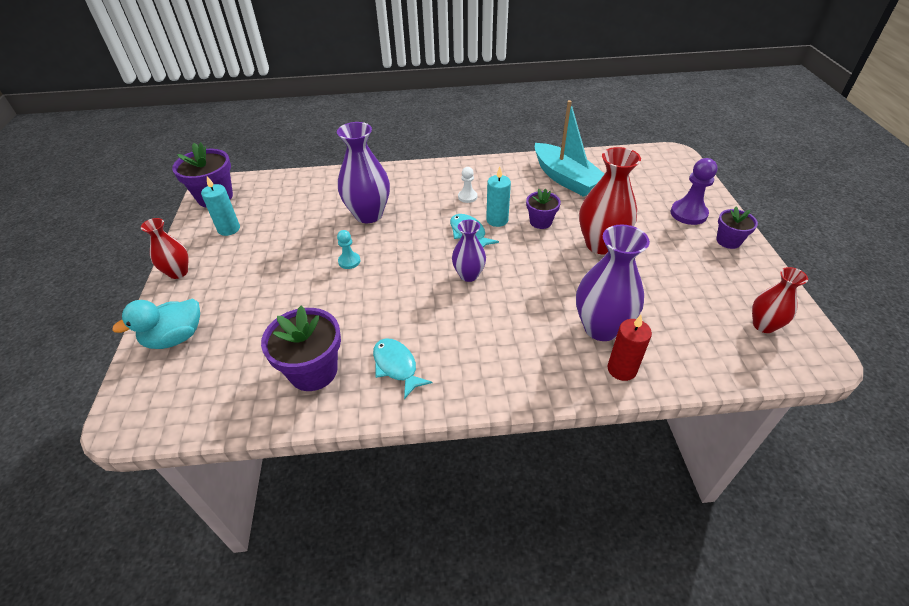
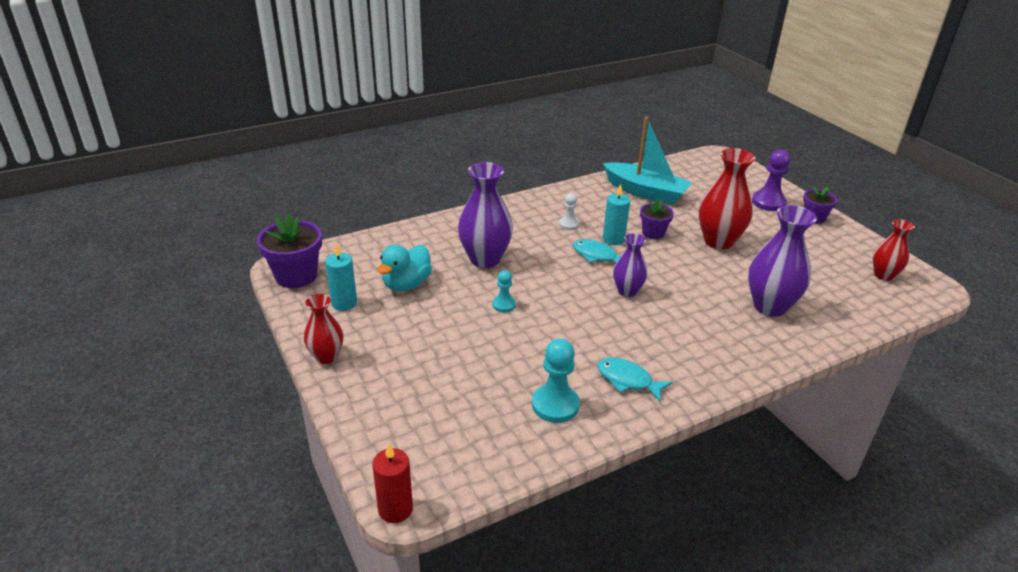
camera: 25 degrees left, 10 degrees down
(175, 338) = (385, 416): turquoise duck -> turquoise duck (406, 284)
(313, 371) = (555, 405): purple flower pot -> turquoise pawn
(622, 369) = (809, 333): red candle -> red candle (395, 509)

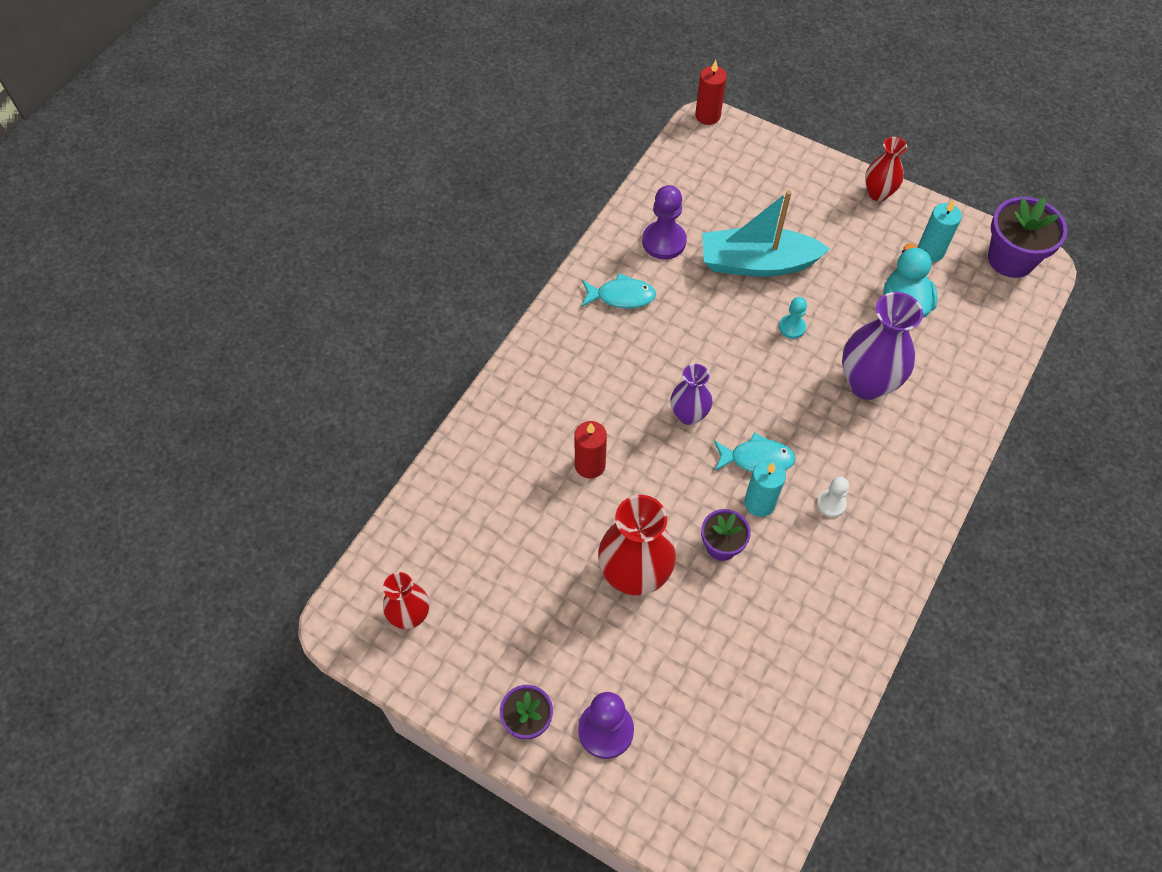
camera: 150 degrees right, 25 degrees up
(555, 405) = (664, 241): turquoise pawn -> purple pawn
(645, 192) = (788, 650): turquoise boat -> turquoise boat (757, 263)
(720, 294) = (590, 465): none -> red candle
(770, 306) = (530, 473): purple vase -> none

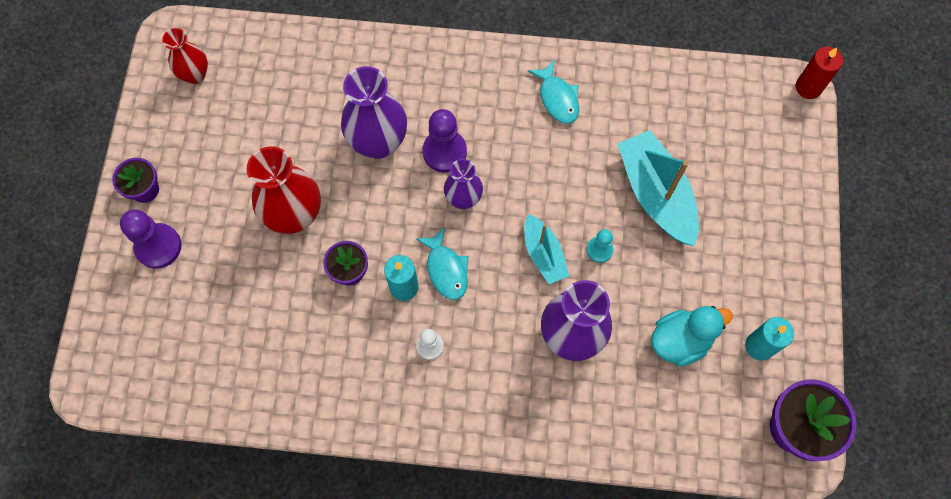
camera: 65 degrees right, 10 degrees up
(590, 465) = (378, 142): red candle -> purple vase
(664, 241) = (636, 108): purple pawn -> purple pawn (444, 152)
(777, 372) = (543, 254): none -> turquoise boat
(878, 193) = (804, 274): red vase -> none

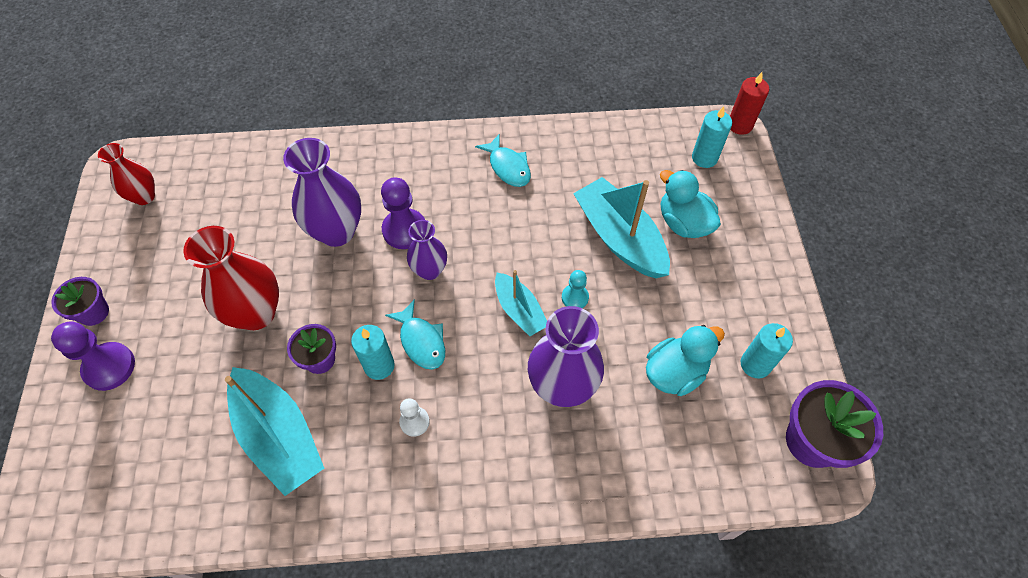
camera: 10 degrees left, 10 degrees down
(306, 338) = (279, 436): none -> turquoise boat
(723, 189) = (683, 223): none -> turquoise duck
(762, 119) = (704, 158): none -> turquoise candle

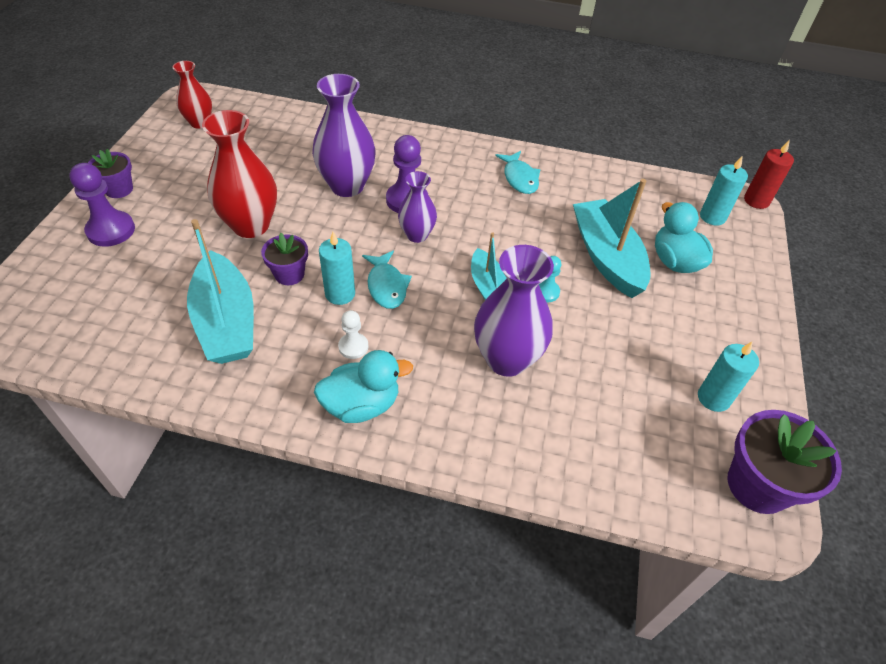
camera: 15 degrees right, 10 degrees down
(675, 372) = (625, 380): turquoise duck -> turquoise duck (361, 405)

